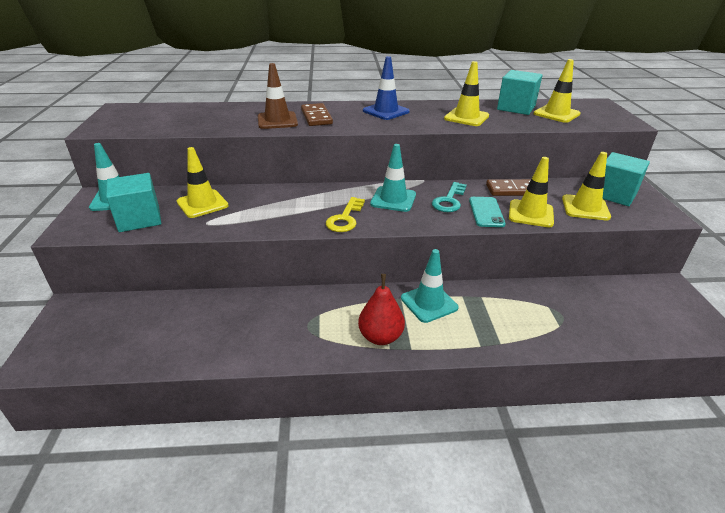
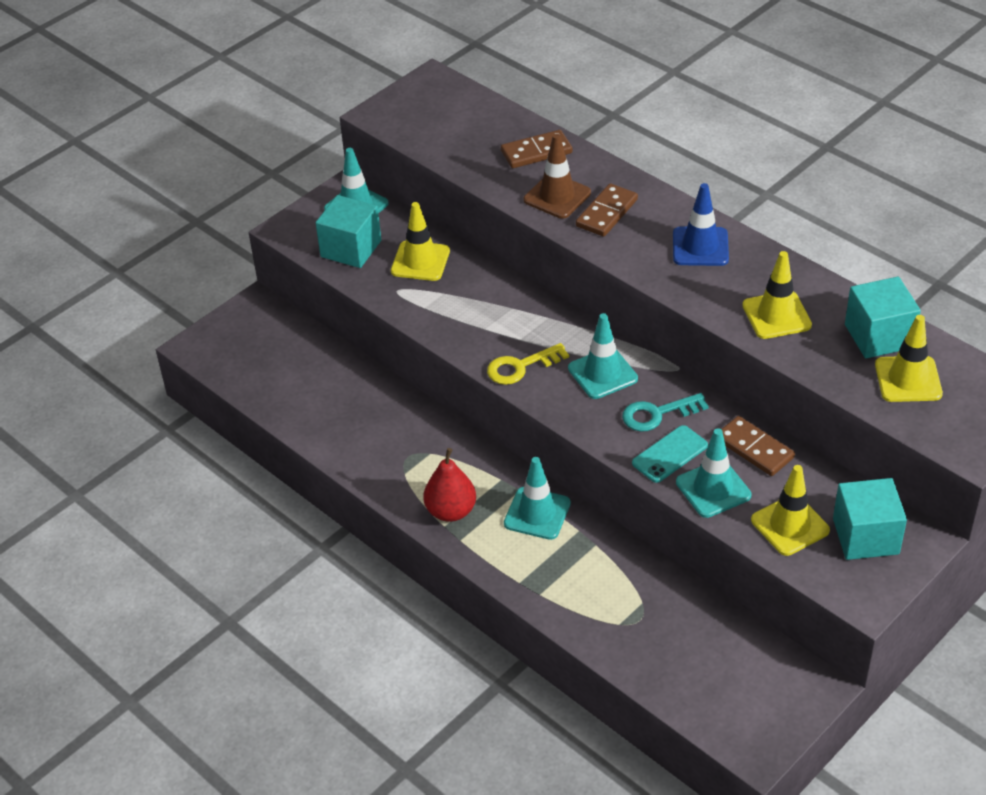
camera: 50 degrees right, 10 degrees up
(235, 111) = (536, 152): none -> brown domino
(530, 214) = (713, 489): yellow traffic cone -> turquoise traffic cone

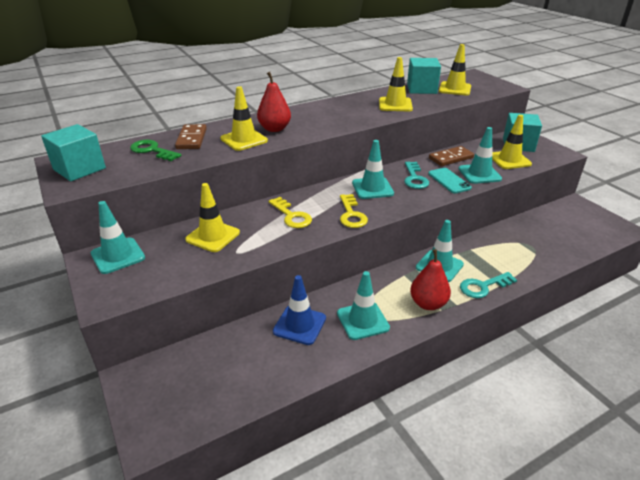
camera: 75 degrees left, 10 degrees down
(351, 249) = (166, 267): turquoise cube -> turquoise cube (79, 169)
(396, 455) = (362, 320): none -> turquoise traffic cone
(488, 134) = (152, 150): none -> green key
(492, 313) = (291, 216): none -> yellow key
(509, 565) = (483, 286): none -> turquoise key
(557, 196) = (244, 140): brown traffic cone -> yellow traffic cone
(607, 213) = (274, 129): brown domino -> red pear
(700, 247) = (327, 112): blue traffic cone -> blue traffic cone (299, 325)

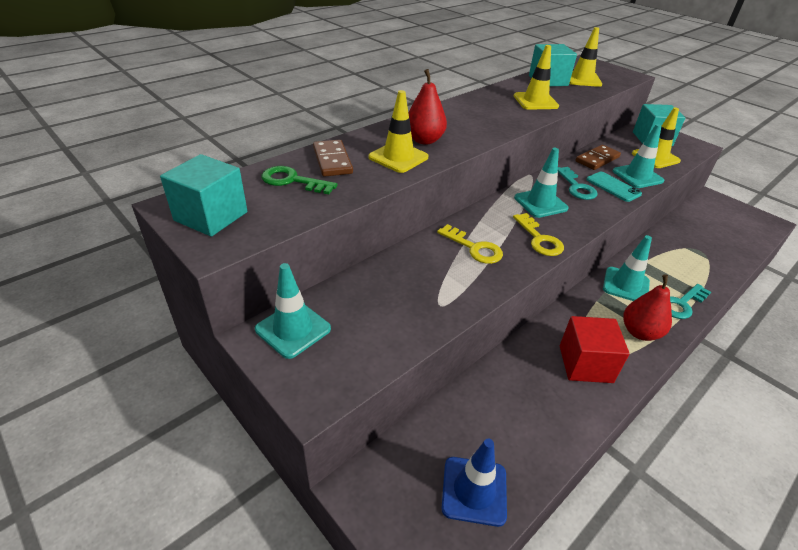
camera: 15 degrees left, 5 degrees up
(213, 236) = (398, 286): yellow traffic cone -> none
(299, 325) = (521, 380): blue traffic cone -> blue traffic cone (474, 490)
(362, 320) = (585, 364): turquoise traffic cone -> red cube

